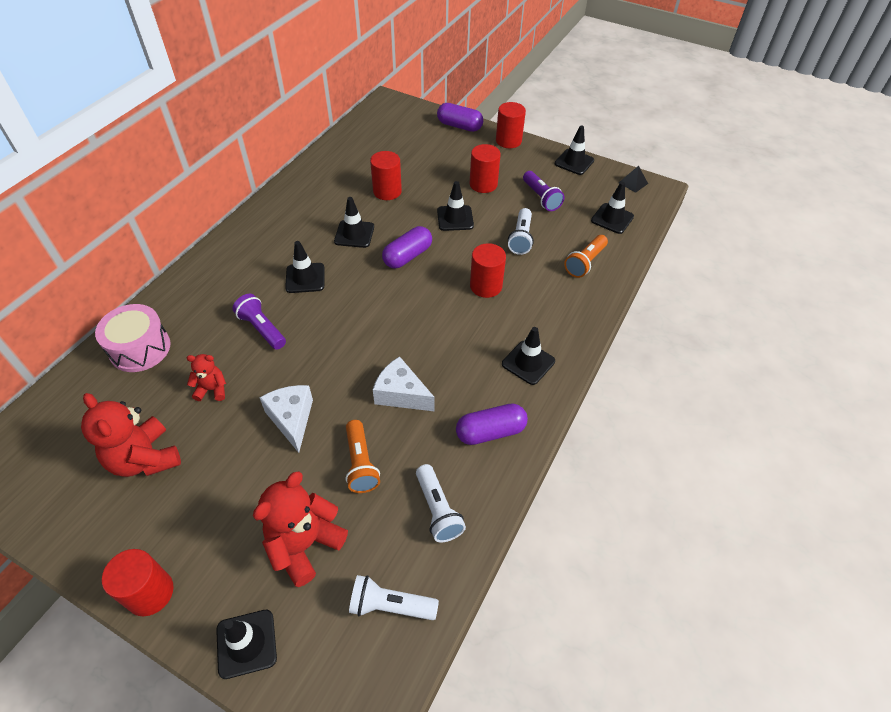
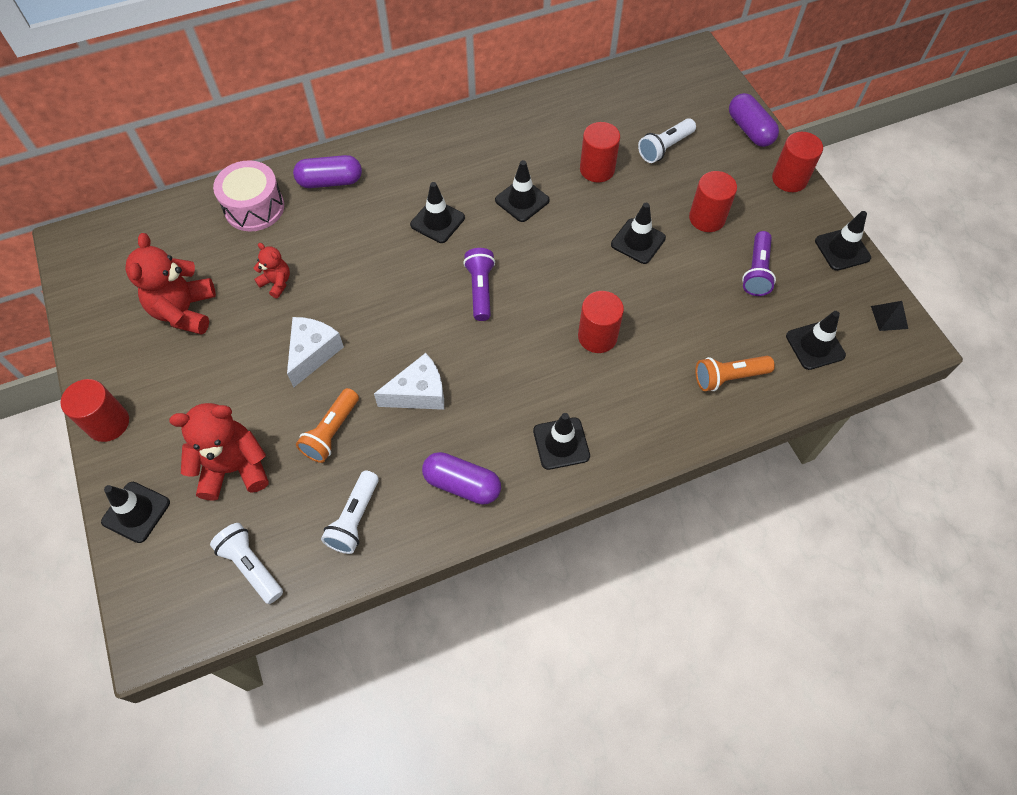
camera: 40 degrees right, 10 degrees up
(262, 329) = (360, 250): purple flashlight -> purple flashlight (480, 289)
(401, 394) = (419, 393): white cheese -> white cheese turned 90 degrees clockwise
(407, 256) = (551, 256): purple capsule -> purple capsule (330, 181)
(521, 238) = (685, 306): white flashlight -> white flashlight (664, 148)

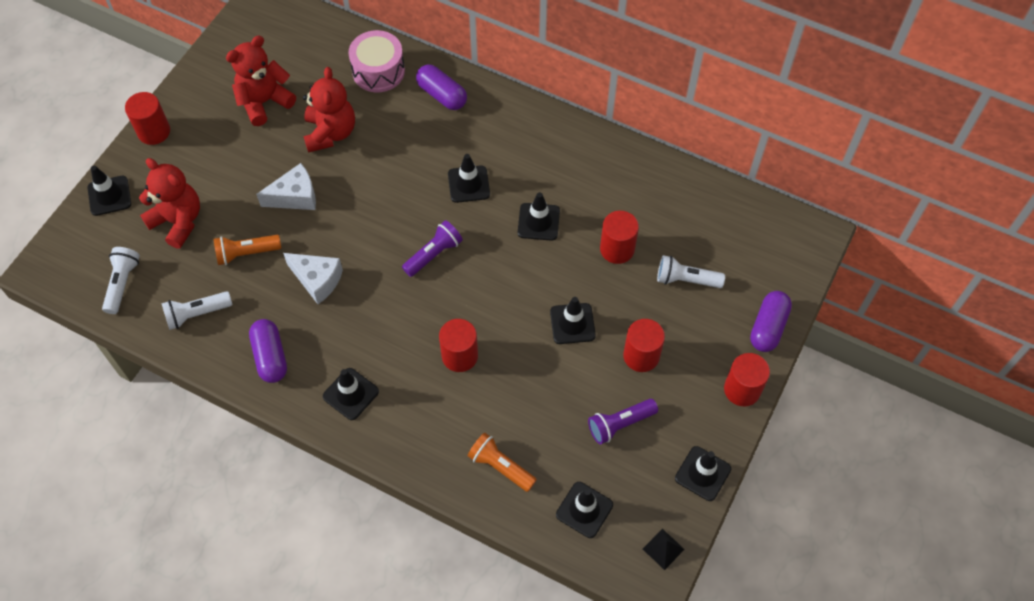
camera: 50 degrees right, 0 degrees up
(276, 283) = (330, 133): red teddy bear -> red teddy bear, size x1.87

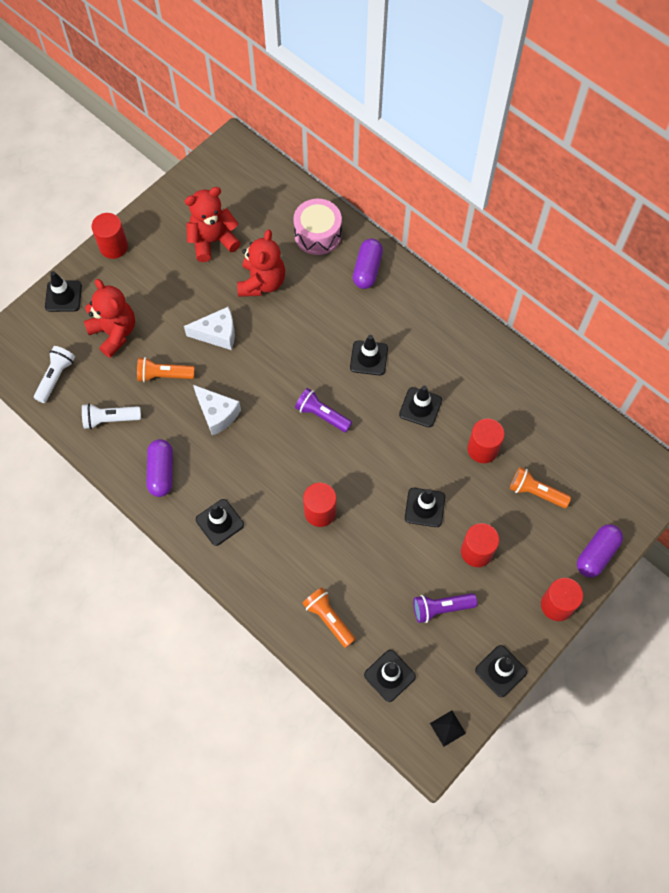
camera: 15 degrees right, 5 degrees up
(434, 254) = (322, 415): purple flashlight -> purple flashlight turned 120 degrees counterclockwise
(442, 95) = (367, 269): purple capsule -> purple capsule turned 45 degrees clockwise
(686, 279) = (536, 492): white flashlight -> orange flashlight

